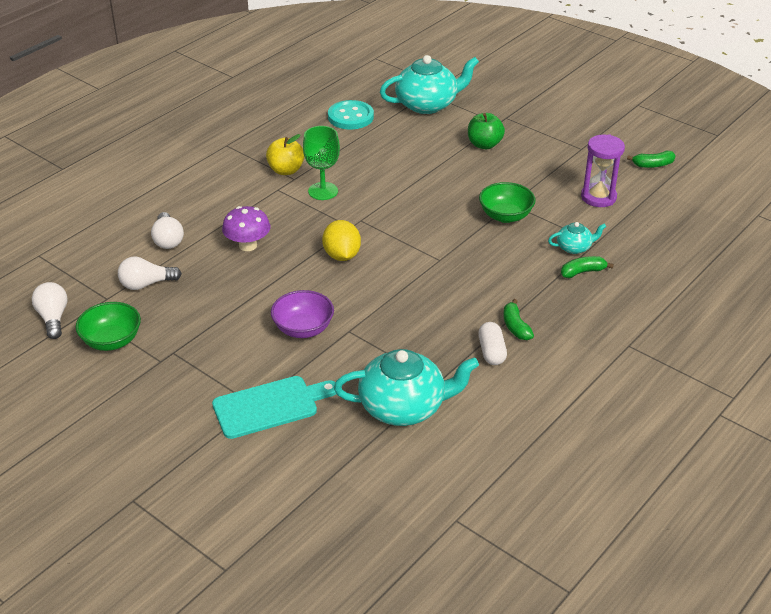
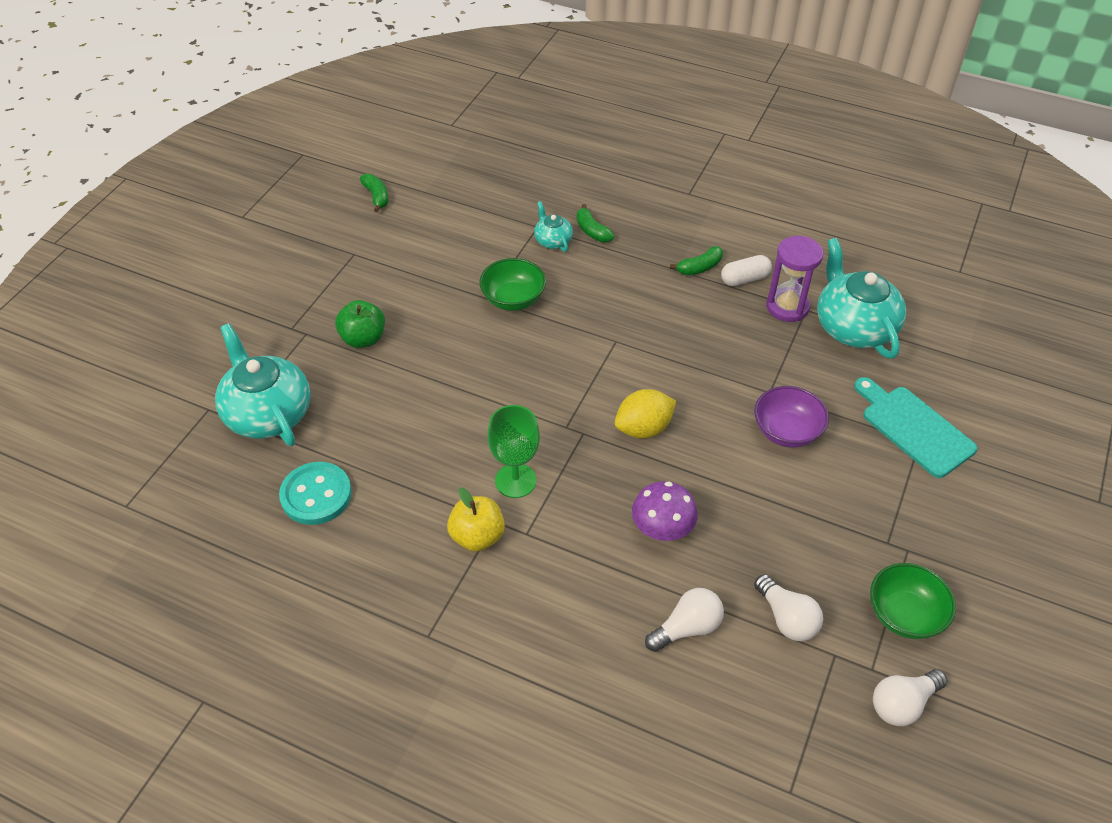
camera: 105 degrees left, 10 degrees up
(598, 197) = (453, 231): purple hourglass -> purple hourglass (787, 307)

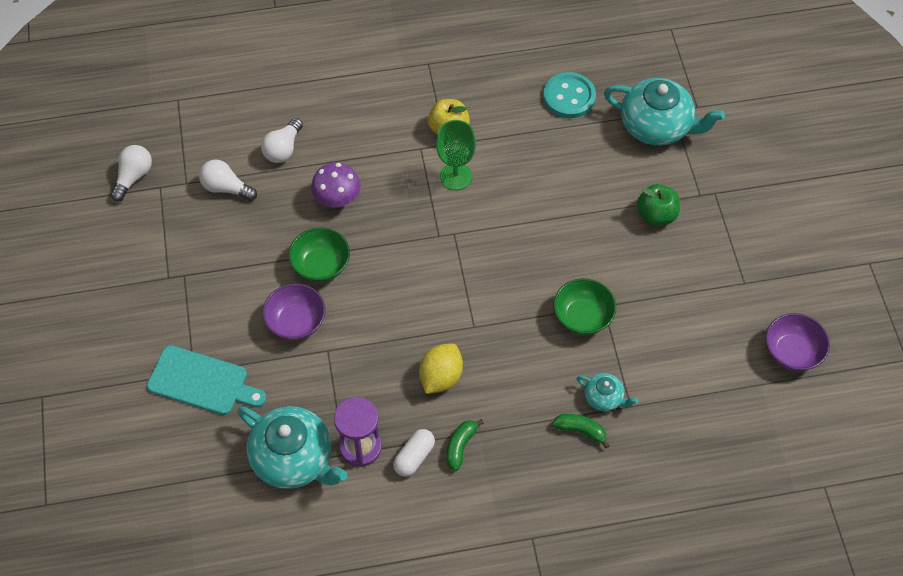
camera: 145 degrees right, 10 degrees up
(376, 196) = (792, 352): green banana -> purple bowl
(643, 428) = (399, 264): yellow lemon -> yellow lemon (441, 377)
(904, 615) = (153, 231): green bowl -> green bowl (321, 265)

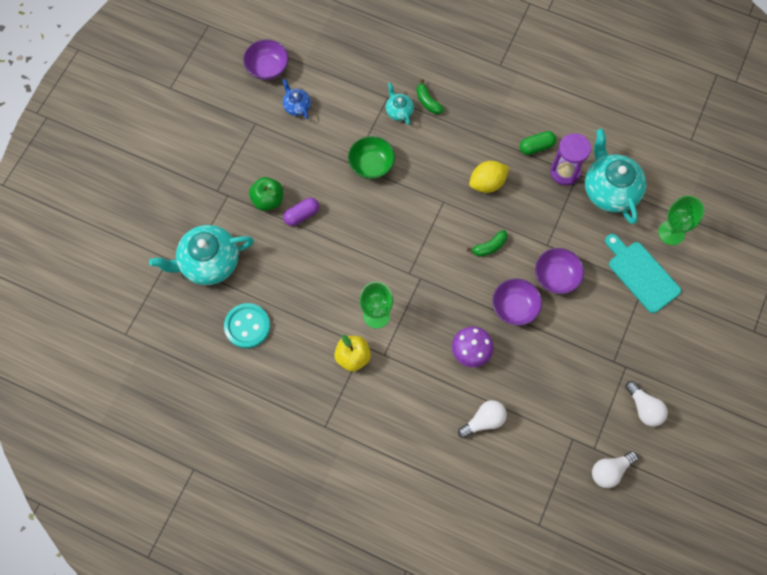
camera: 145 degrees left, 10 degrees up
(192, 451) = (671, 233): none -> green goblet
(226, 188) = (545, 414): white light bulb -> white light bulb (644, 408)
(321, 265) = (514, 307): green bowl -> purple bowl
(414, 457) = (536, 146): white capsule -> green capsule
(460, 446) = (504, 136): green banana -> green banana (489, 247)
(609, 222) = (302, 215): none -> purple capsule
(657, 126) = (208, 262): turquoise teapot -> turquoise teapot turned 75 degrees counterclockwise
(719, 330) = (297, 106): none -> blue teapot

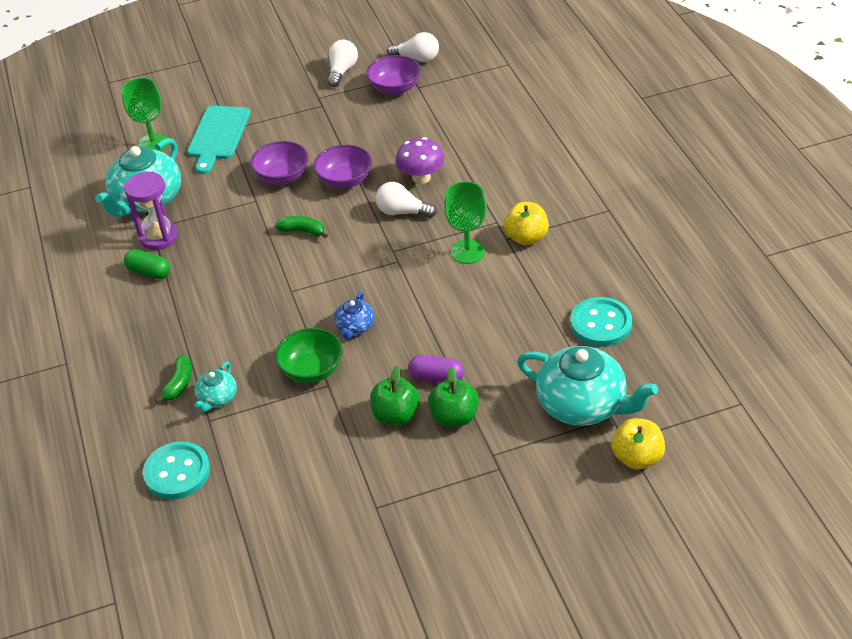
camera: 130 degrees left, 25 degrees down
(153, 253) = (637, 458): none -> yellow apple
(267, 68) = (287, 560): purple bowl -> purple bowl (395, 88)
(297, 106) = (309, 488): blue teapot -> blue teapot (355, 327)
(298, 176) = (396, 415): none -> green apple
(368, 62) = (177, 472): none -> turquoise button
(484, 421) = (470, 134): white light bulb -> white light bulb (402, 212)
(487, 183) = (233, 276): yellow lemon -> none

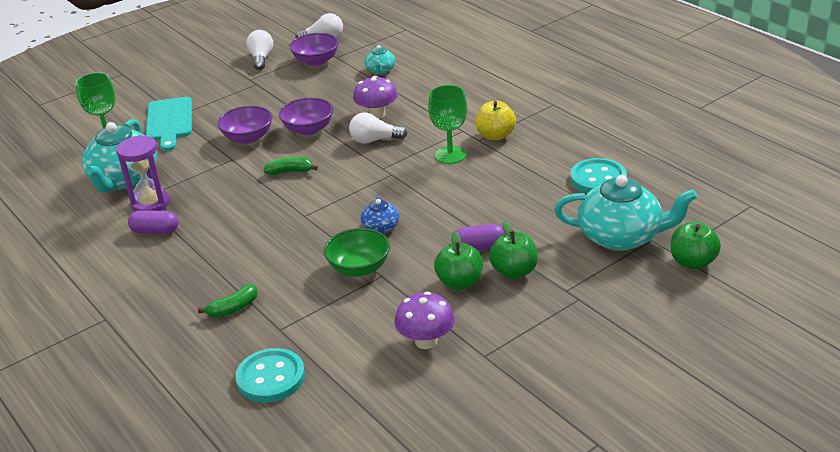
camera: 20 degrees left, 10 degrees down
(149, 272) = (155, 231): green capsule -> purple capsule
(179, 384) = (233, 308): green banana -> green banana turned 60 degrees clockwise
(217, 398) = (278, 310): turquoise teapot -> turquoise teapot (380, 70)
(331, 474) = (426, 341): none -> purple mushroom
(637, 458) = (692, 262): yellow apple -> green apple

